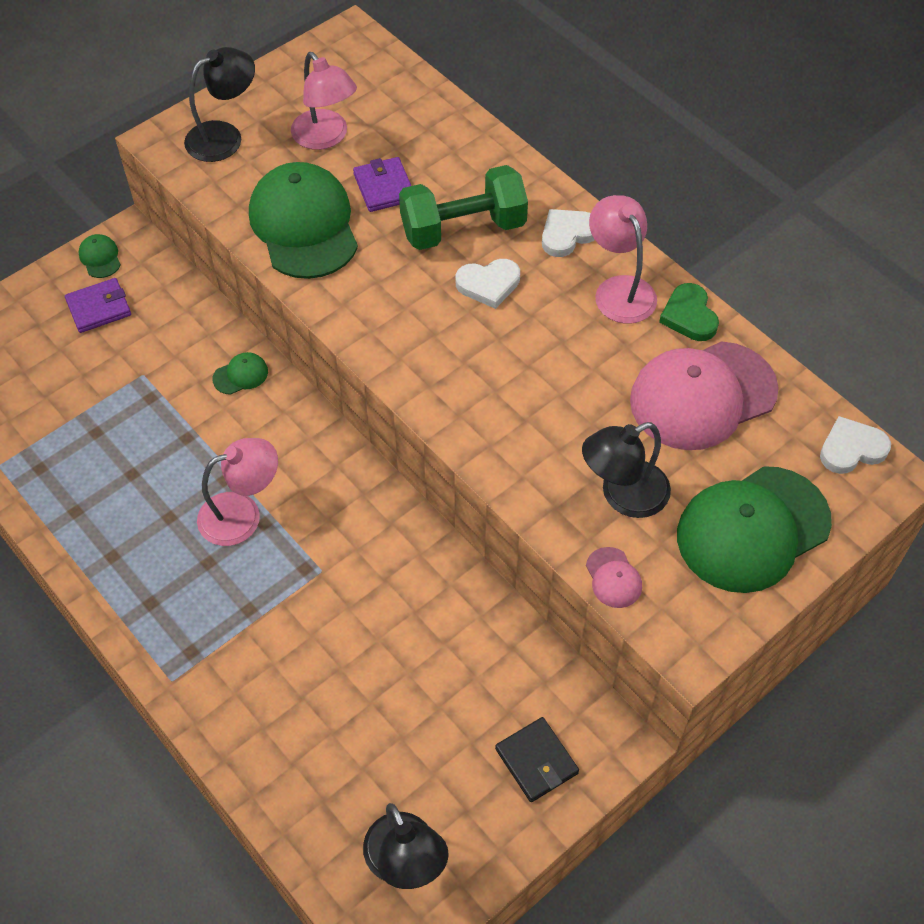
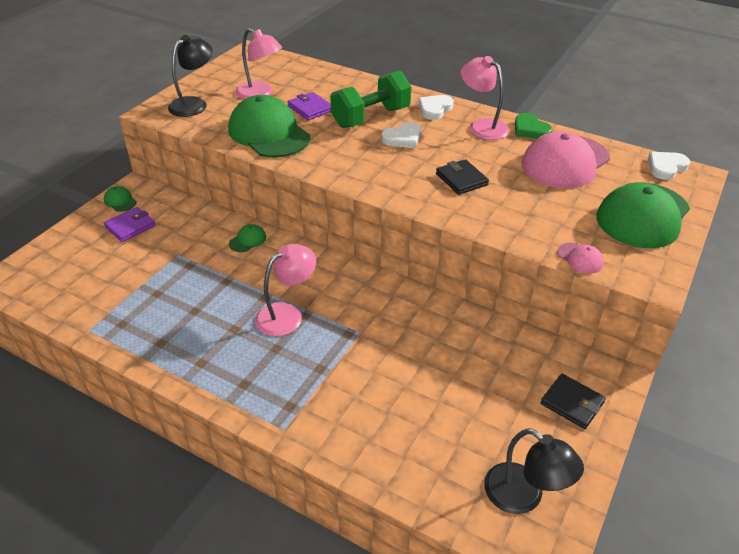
camera: 20 degrees left, 15 degrees down
(530, 389) = (461, 179): none -> black wallet
(623, 495) = (554, 217): black lamp -> none

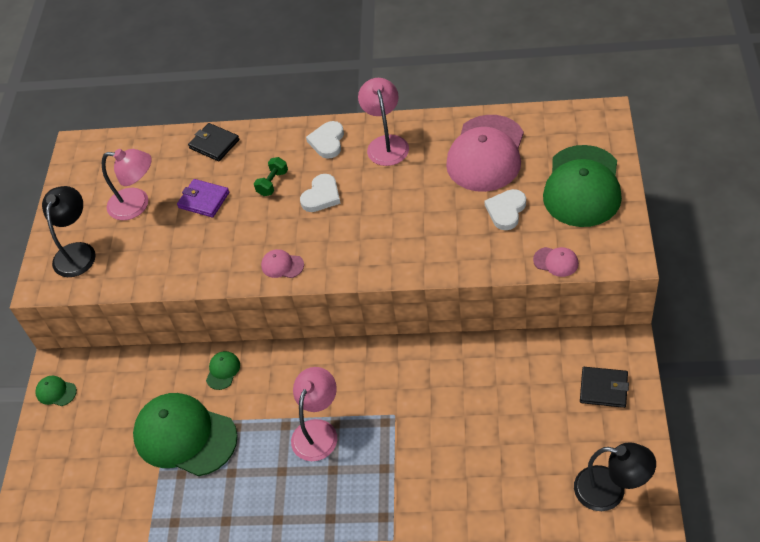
camera: 20 degrees left, 10 degrees up
(130, 226) = (92, 416): purple wallet -> none
(269, 133) = (186, 253): green cap -> green cap (185, 436)
(335, 168) = (282, 265): none -> pink cap
(371, 117) = (273, 183): green dumbbell -> green dumbbell, size x0.46
(461, 179) = (407, 221): black wallet -> black wallet (214, 144)
(482, 126) = (386, 143): pink lamp -> pink lamp turned 60 degrees clockwise
(530, 130) = (433, 127): green heart -> none
(666, 167) = (575, 118): white heart -> white heart (506, 211)

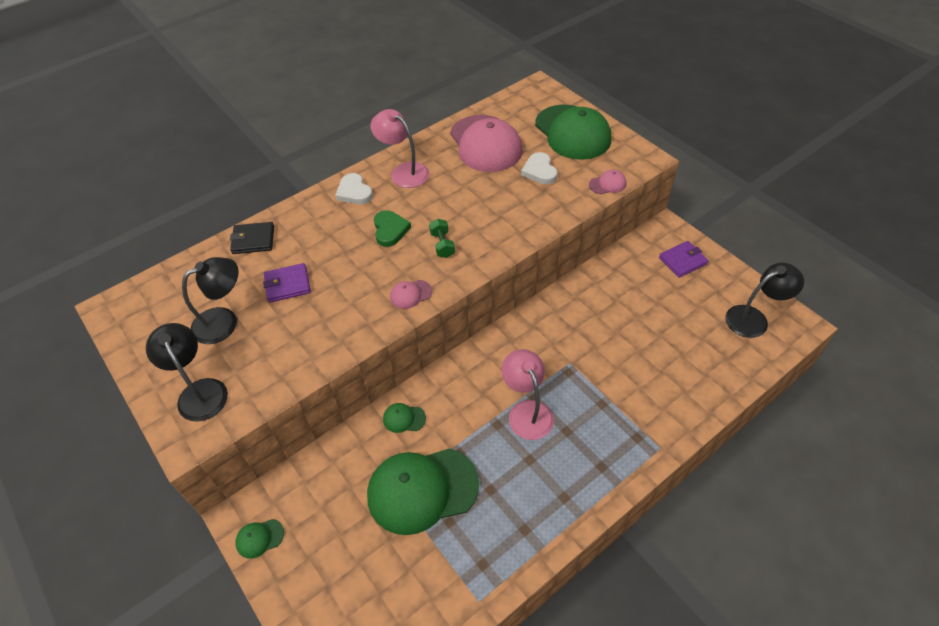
camera: 45 degrees left, 0 degrees up
(137, 204) = (224, 321): pink lamp -> black lamp
(223, 371) = (404, 418): green cap -> green cap turned 60 degrees counterclockwise
(273, 183) = (338, 242): green dumbbell -> green dumbbell (442, 245)
(321, 196) = (390, 230): white heart -> green heart
(603, 388) = (682, 261): black wallet -> purple wallet

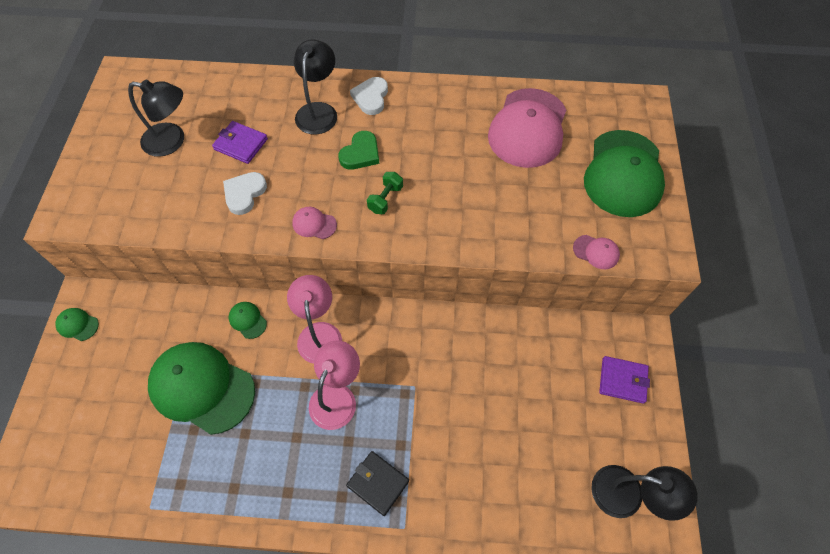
camera: 40 degrees right, 10 degrees up
(199, 391) = (103, 185): black lamp -> black lamp (318, 111)
(253, 240) = (257, 87): black wallet -> black wallet (378, 483)
(403, 171) = (429, 106): pink lamp -> pink lamp (319, 333)
(539, 171) = (546, 191): white heart -> white heart (244, 194)

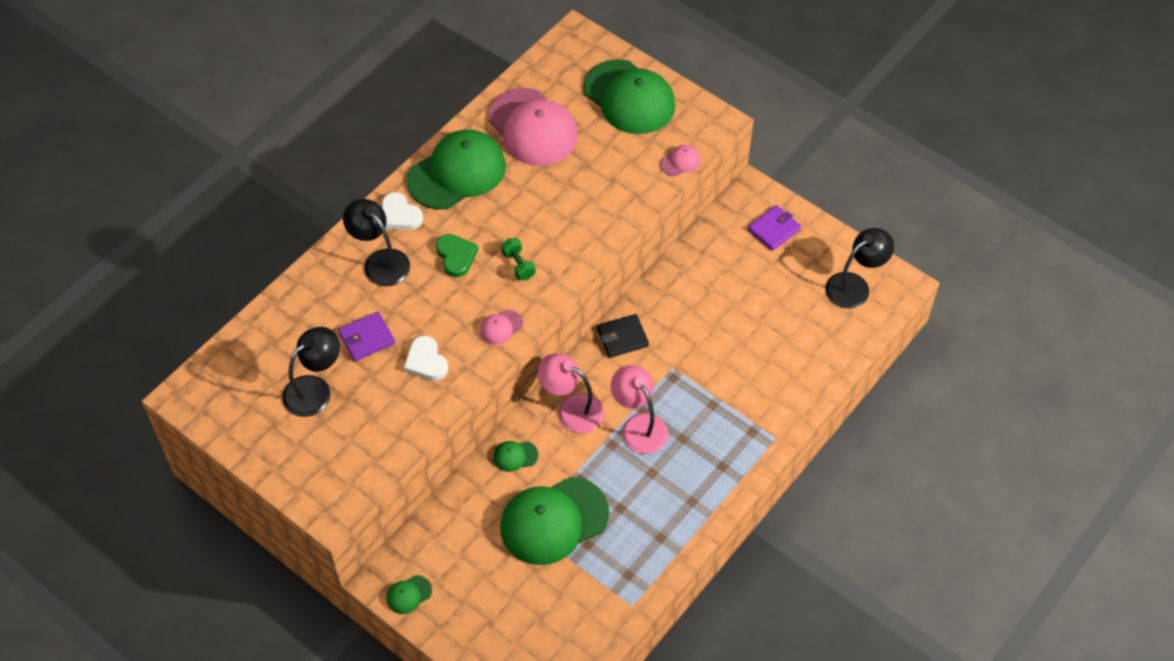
camera: 55 degrees left, 5 degrees down
(378, 483) = (730, 436): black wallet -> black wallet (622, 337)
(440, 108) = (457, 173): none -> green cap

